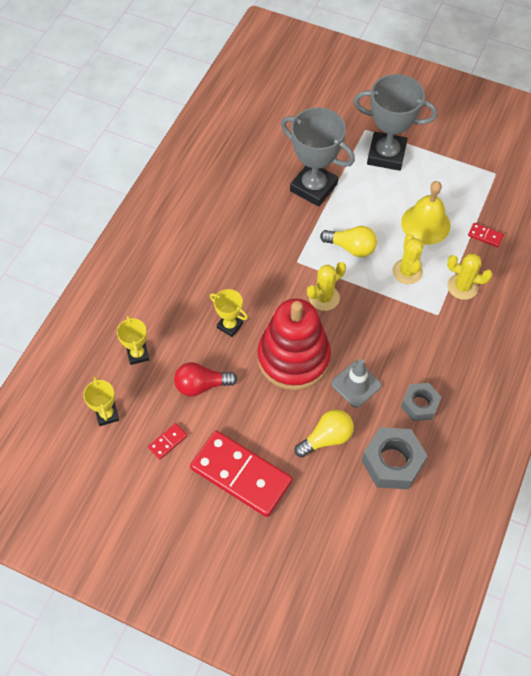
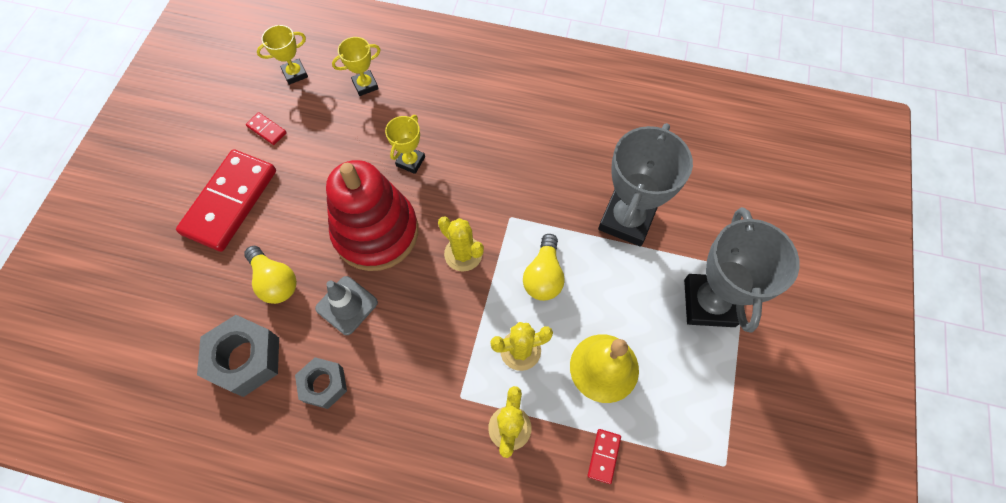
camera: 80 degrees right, 5 degrees up
(201, 385) = (333, 147): red light bulb -> none

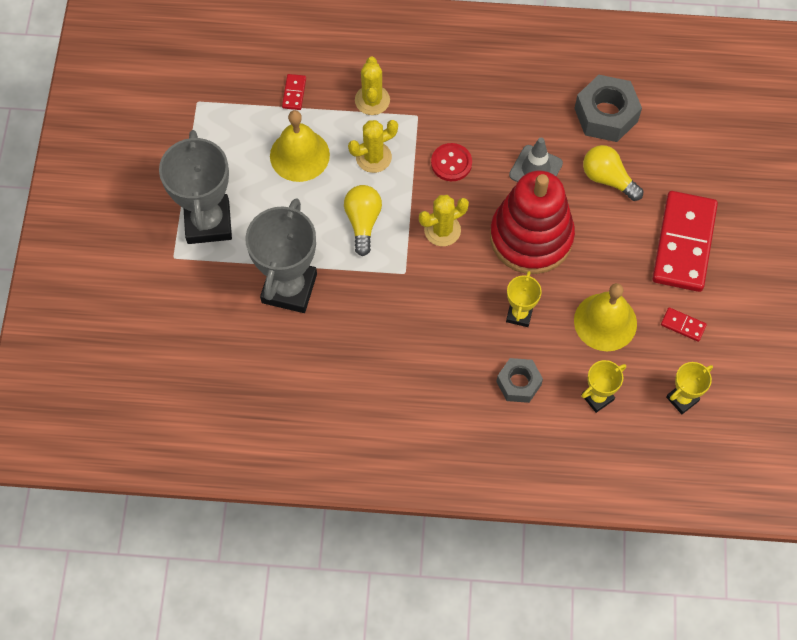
camera: 170 degrees right, 0 degrees up
(324, 385) = (532, 107): grey nut -> grey nut (518, 383)
(334, 143) = (605, 322): none -> yellow bell
(435, 328) = (451, 163): none -> red button
(463, 254) = (442, 230): yellow cactus -> yellow cactus turned 60 degrees counterclockwise

